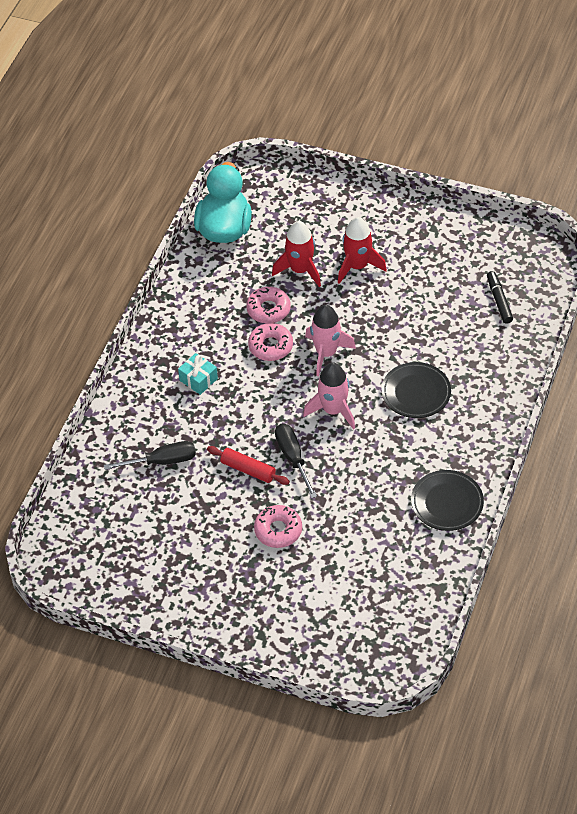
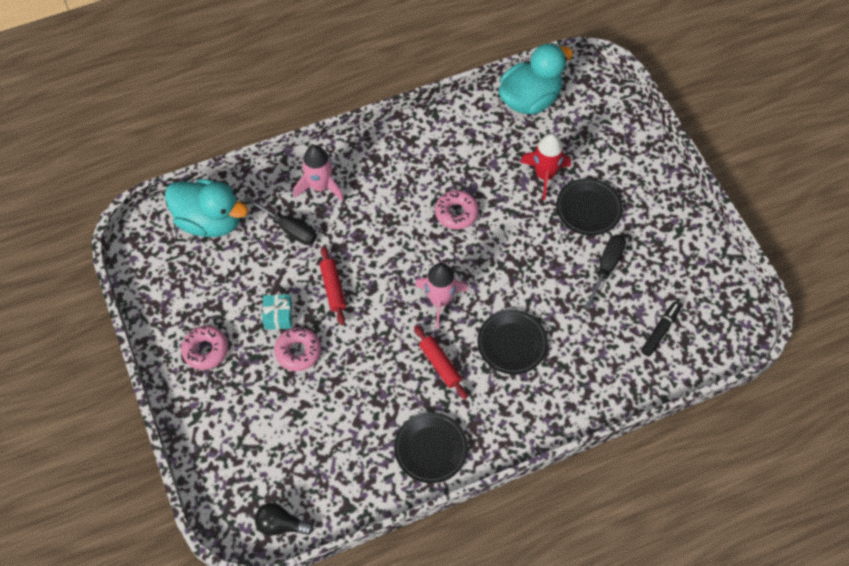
camera: 45 degrees right, 10 degrees up
(94, 509) = (210, 221): none -> turquoise duck
(198, 379) = (381, 192): turquoise gift -> turquoise gift (278, 316)
(268, 309) = (488, 184): pink donut -> pink donut (206, 350)
(293, 457) = (371, 308): black screwdriver -> black screwdriver (606, 267)
(326, 353) = (487, 253): pink rocket -> pink rocket (320, 186)
(357, 266) = (588, 209): red rocket -> black plate
(386, 449) = (440, 364): none -> red rolling pin
(410, 640) = (281, 524): none -> black light bulb

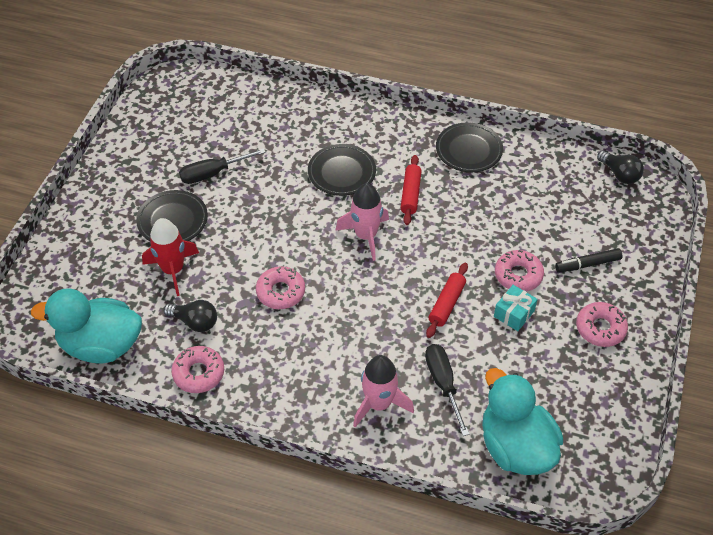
camera: 140 degrees left, 10 degrees down
(451, 126) = (198, 373): none -> pink donut
(490, 153) = (195, 322): none -> black light bulb
(660, 331) = (228, 113): black marker -> black marker (587, 264)

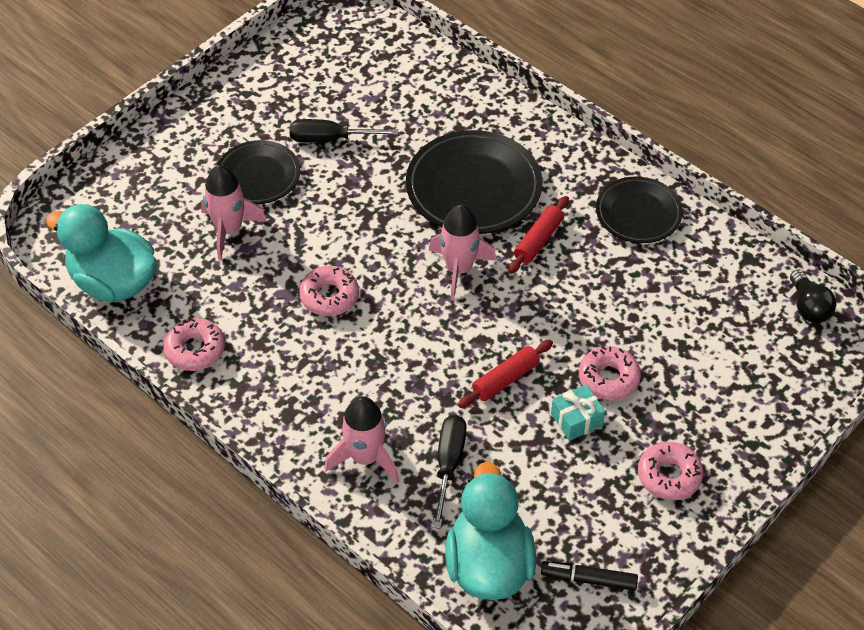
camera: 25 degrees right, 0 degrees up
(173, 270) = (229, 230): red rocket -> pink rocket
(195, 322) = (221, 294): black light bulb -> none
(341, 173) = (473, 188): black plate -> black plate, size x1.60
(587, 264) = (700, 397): black marker -> black marker (588, 579)

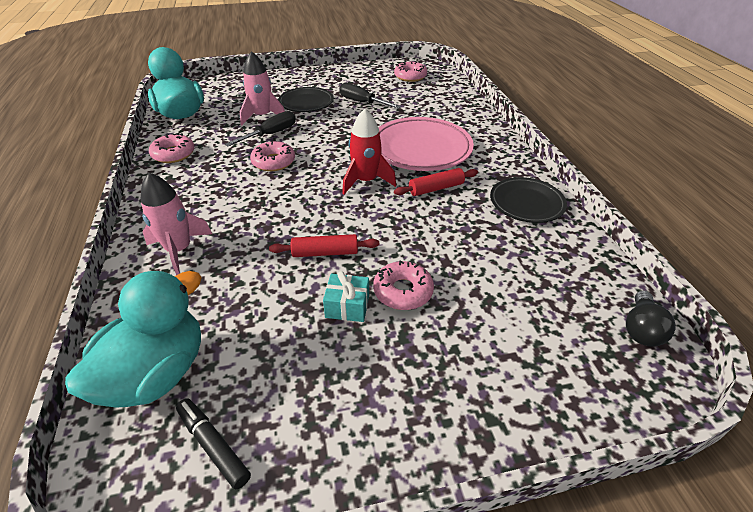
camera: 35 degrees right, 10 degrees down
(449, 464) = (223, 284): black screwdriver -> black screwdriver (271, 134)
(459, 269) = (366, 181): pink rocket -> red rocket
(473, 188) = (421, 149): black plate -> pink plate
(669, 476) = (381, 397): pink donut -> pink donut (410, 76)

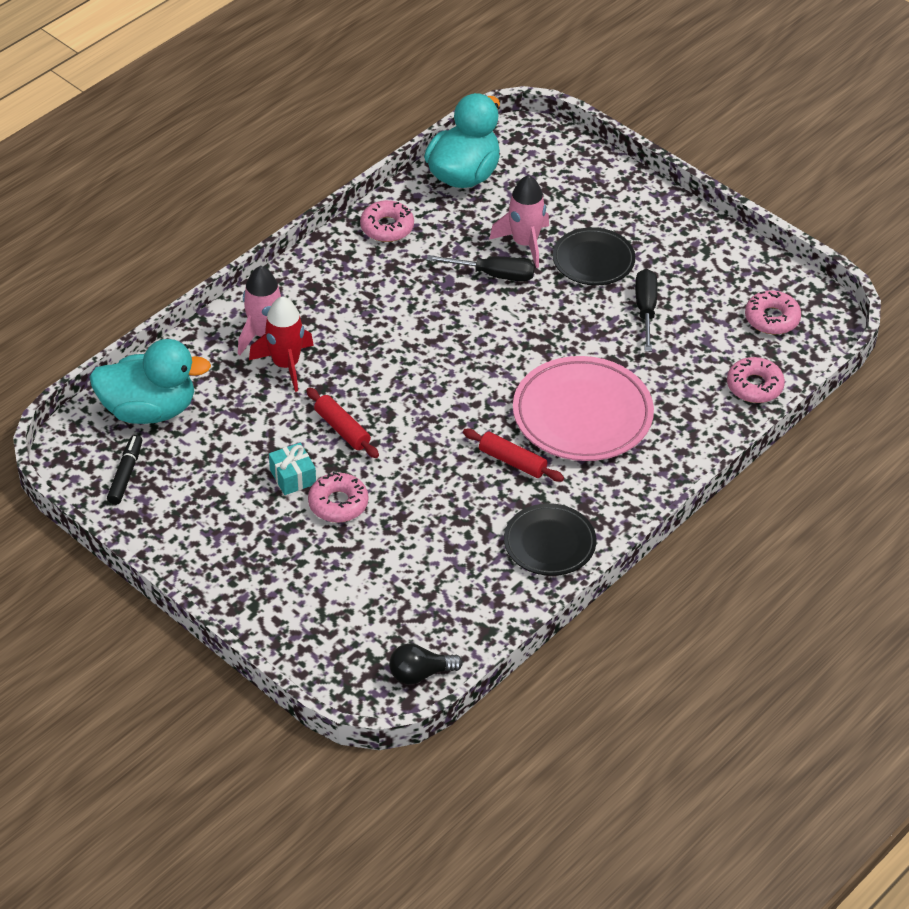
camera: 55 degrees right, 5 degrees up
(273, 162) = (444, 311): pink donut -> pink donut (754, 386)
(366, 181) = (475, 401): red rocket -> red rocket (286, 365)

